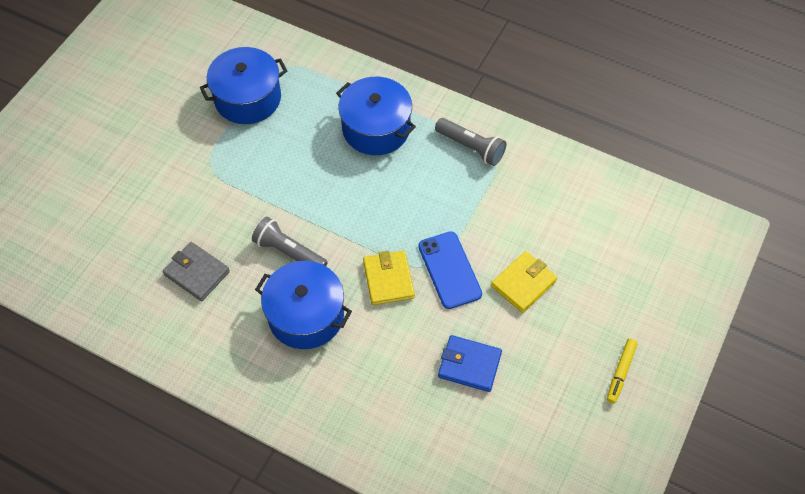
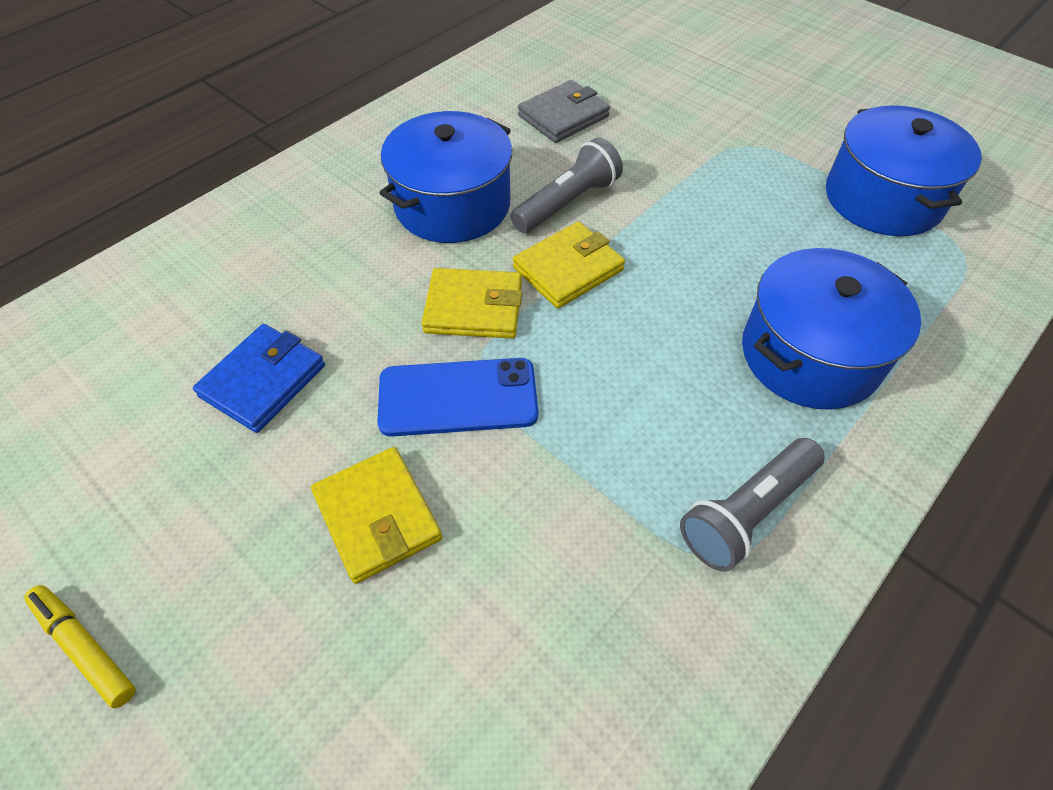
camera: 105 degrees right, 5 degrees down
(346, 240) = (568, 269): none -> yellow wallet

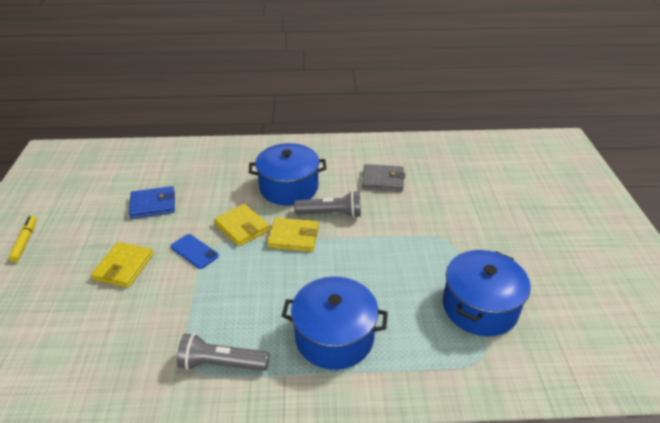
camera: 45 degrees right, 15 degrees down
(458, 397) = (194, 251): blue phone -> blue phone, size x0.67

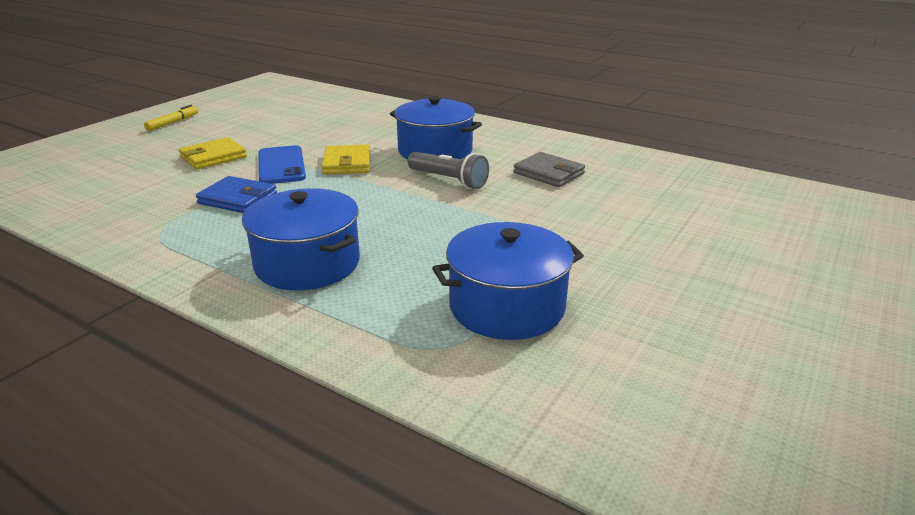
camera: 35 degrees right, 10 degrees down
(153, 205) = (296, 129): blue wallet -> blue wallet (238, 199)
(194, 251) = (281, 165): blue phone -> blue phone, size x1.50
(221, 363) = (184, 240): grey flashlight -> none
(293, 237) = (383, 184): yellow wallet -> none

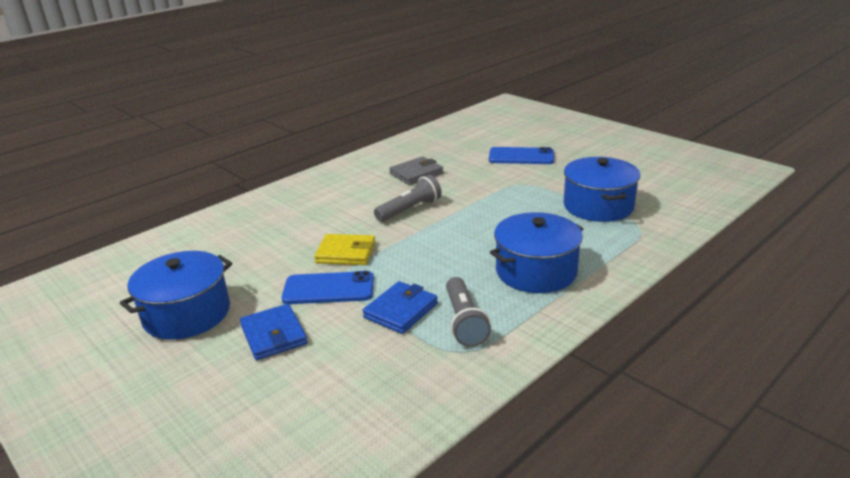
camera: 75 degrees left, 0 degrees up
(172, 123) = (107, 383): yellow marker -> none
(210, 230) = (464, 322): none -> grey flashlight
(213, 157) = (273, 335): yellow wallet -> blue wallet
(435, 151) = (343, 211): blue pot -> blue pot (187, 314)
(656, 235) = (521, 156): none -> blue phone

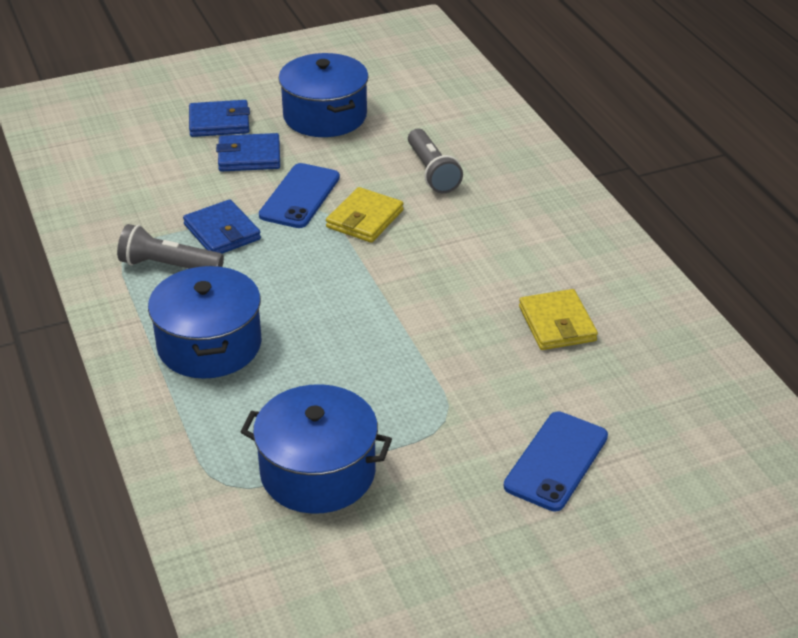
camera: 110 degrees right, 10 degrees up
(211, 377) = (219, 122): none -> blue wallet
(410, 210) = (439, 289): grey flashlight -> grey flashlight (432, 172)
(416, 173) = (557, 324): grey wallet -> yellow wallet

